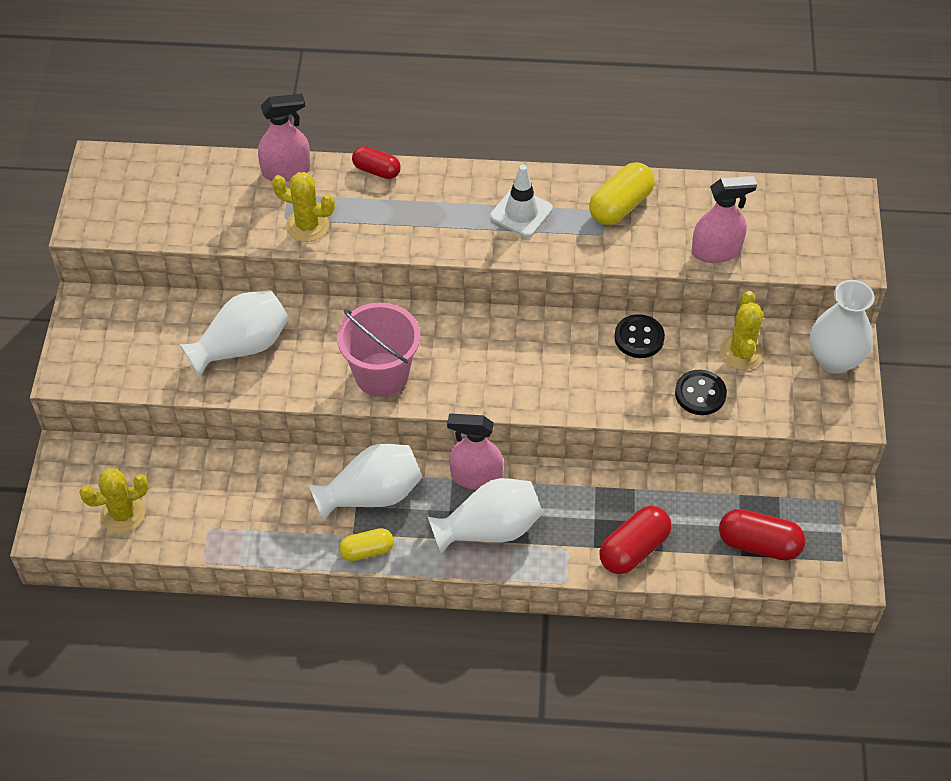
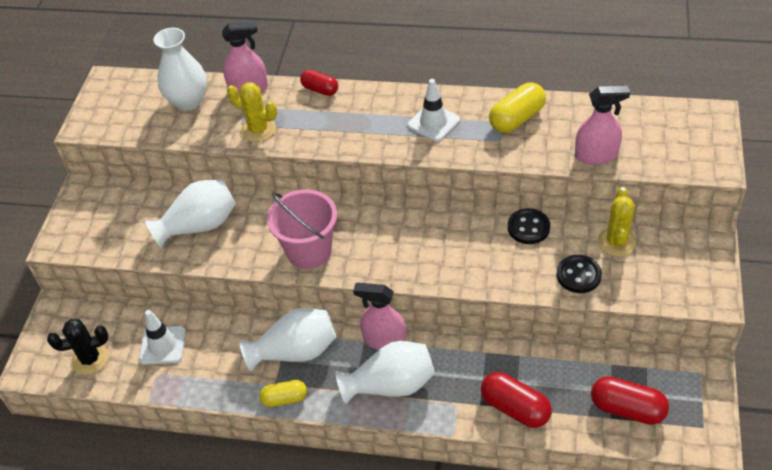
camera: 10 degrees right, 5 degrees down
(123, 514) = (90, 359): yellow cactus -> black cactus
(209, 494) = (162, 345): none -> white traffic cone
(634, 549) = (515, 408): red capsule -> red capsule turned 75 degrees clockwise
(834, 359) = (699, 250): white vase -> white vase (188, 101)

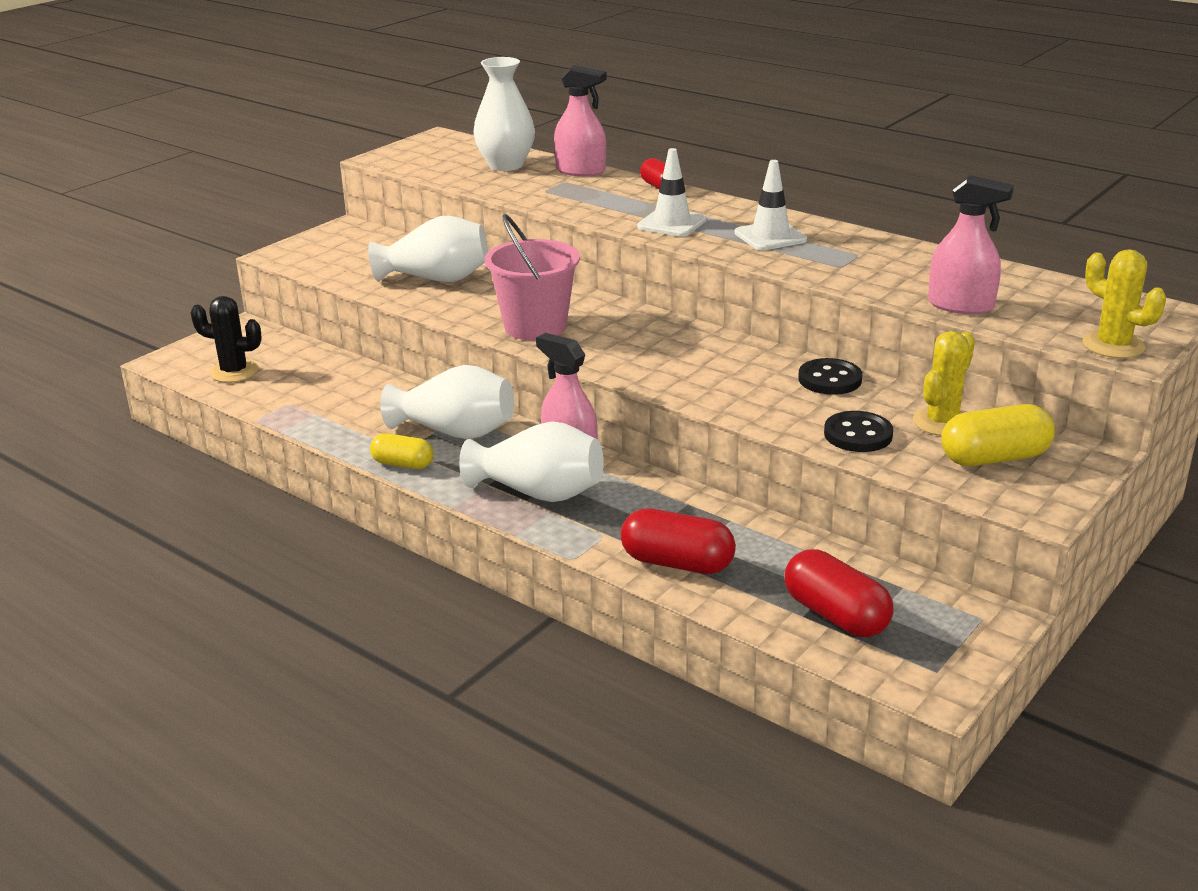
camera: 25 degrees right, 20 degrees down
(162, 345) = (317, 384): white traffic cone -> white traffic cone (672, 223)
(258, 130) = (558, 198): yellow cactus -> yellow cactus (1113, 345)
(515, 408) = (677, 563): red capsule -> red capsule turned 45 degrees counterclockwise
(517, 119) = (882, 256): yellow capsule -> yellow capsule (994, 458)

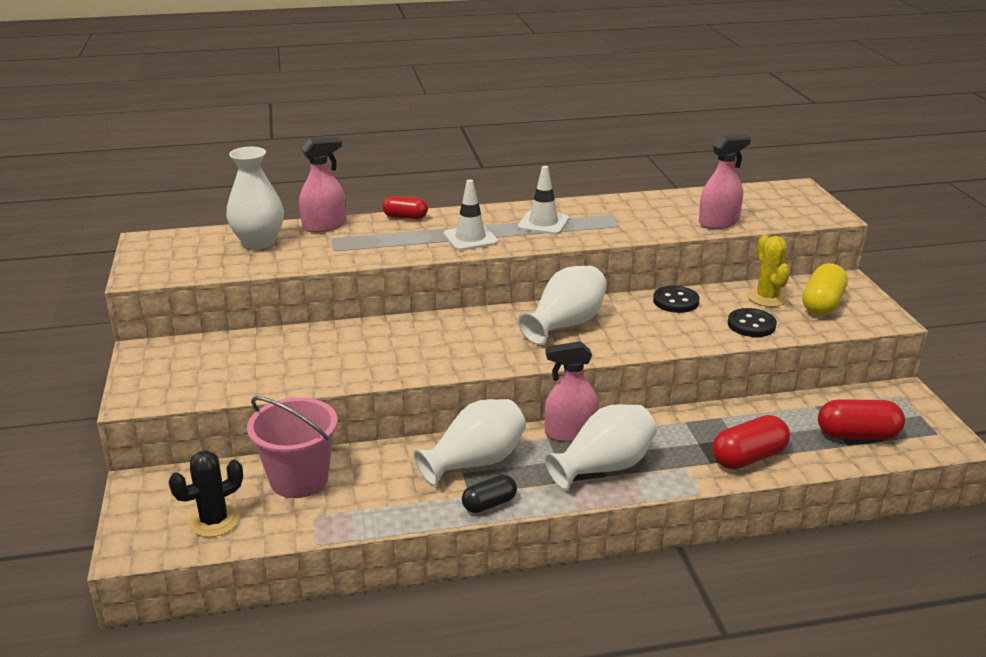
camera: 50 degrees left, 0 degrees up
(403, 464) = (489, 504): yellow capsule -> black capsule
(436, 279) = (313, 356): white vase -> white vase (565, 324)
(535, 327) = (457, 354): pink bucket -> pink bucket (299, 479)
(1113, 345) = (816, 214): yellow cactus -> none

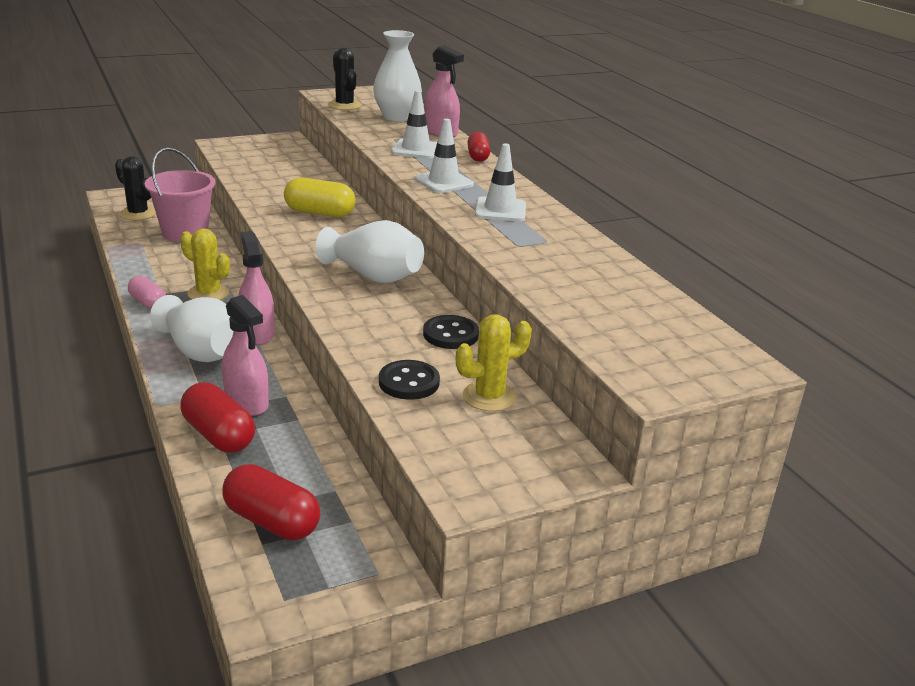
camera: 75 degrees right, 0 degrees up
(197, 267) = (344, 105): none -> black cactus
(373, 242) = (416, 149): none -> white traffic cone
(475, 462) = (208, 293): white vase -> yellow cactus
(489, 504) = (148, 303): black capsule -> pink capsule
(718, 223) = (566, 302): pink spray bottle -> pink spray bottle (247, 402)
(822, 304) = (489, 440): yellow capsule -> yellow capsule (319, 213)
(857, 435) = (272, 521): red capsule -> red capsule turned 45 degrees counterclockwise

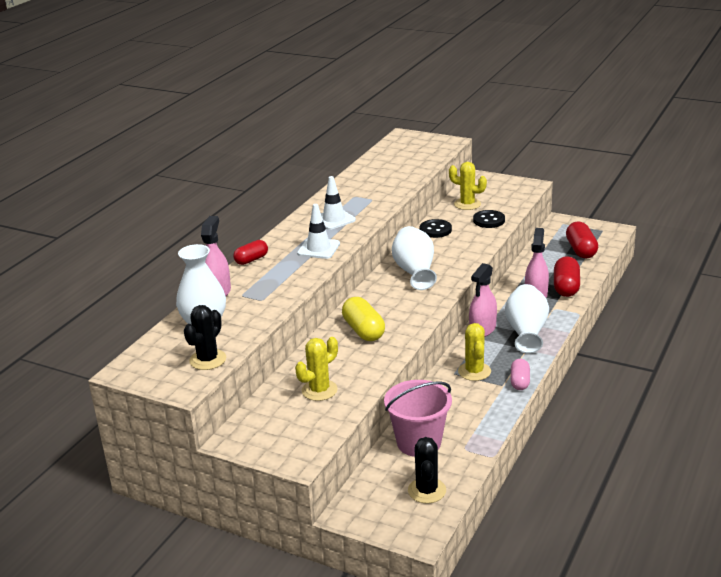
camera: 125 degrees left, 0 degrees up
(277, 172) = (319, 390): none -> yellow cactus
(416, 149) = (272, 282): white traffic cone -> none

